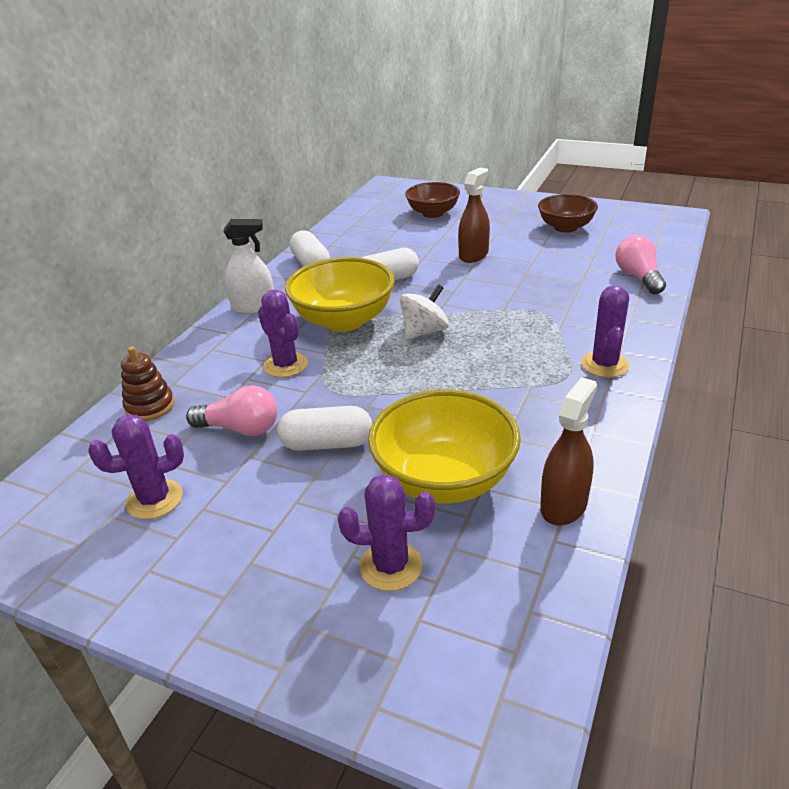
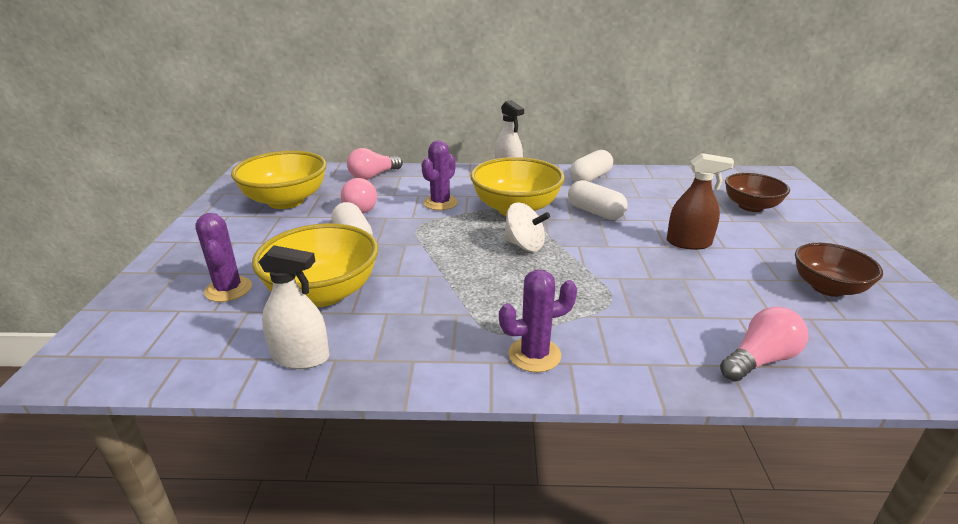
camera: 65 degrees right, 5 degrees down
(150, 406) = (373, 176): brown stacking toy -> pink light bulb
(154, 499) = (286, 201): purple cactus -> yellow bowl
(563, 505) = (300, 357): brown spray bottle -> white spray bottle

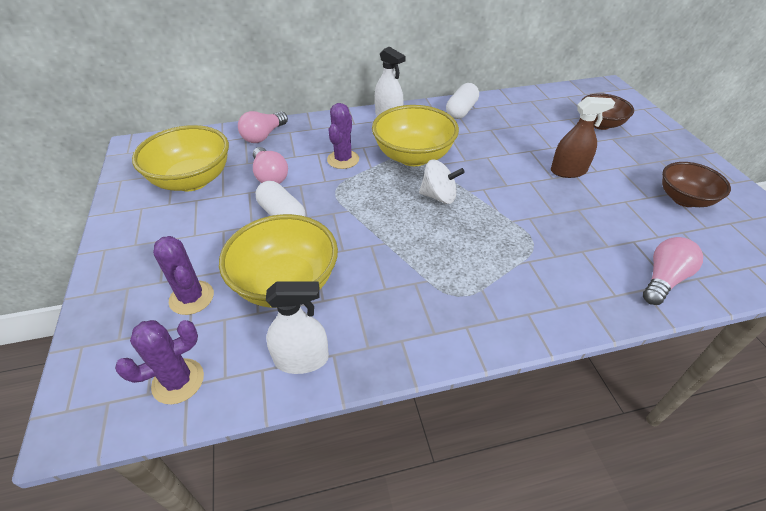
camera: 15 degrees left, 15 degrees up
(534, 355) = (498, 312): purple cactus -> purple cactus (178, 381)
(595, 212) = (481, 149): white capsule -> none

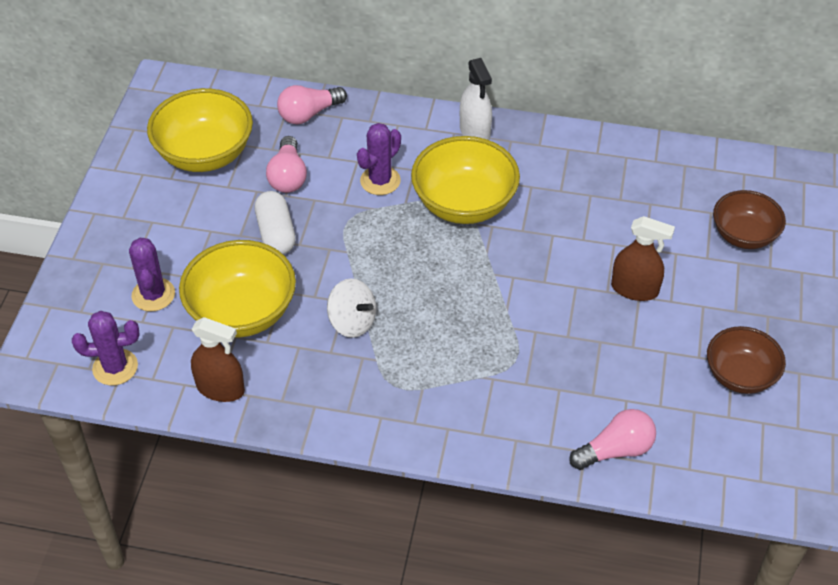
camera: 25 degrees right, 5 degrees up
(301, 359) = (220, 388): white spray bottle -> brown spray bottle
(439, 196) = (455, 269): white spinning top -> white spinning top (352, 322)
(461, 111) = (575, 152): white capsule -> none

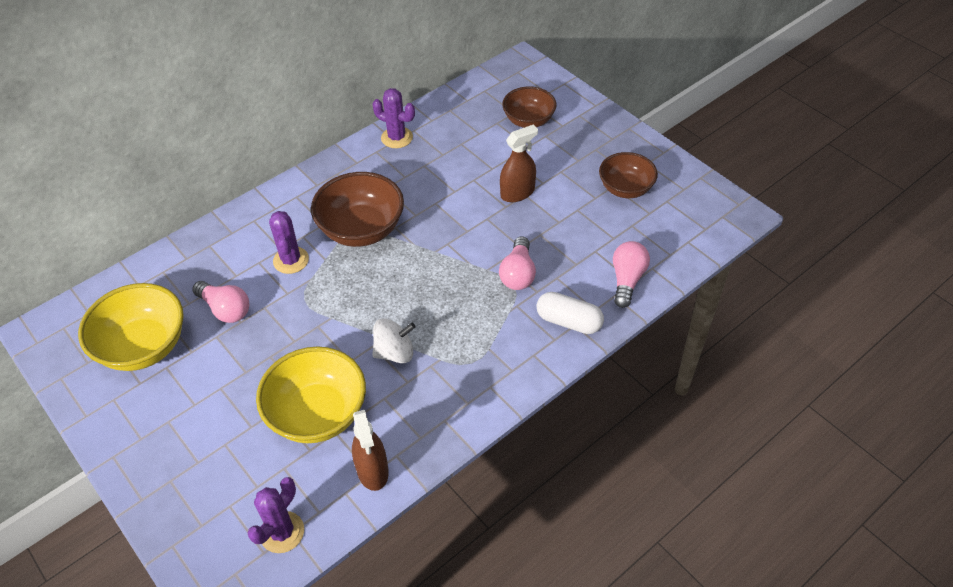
camera: 50 degrees left, 0 degrees up
(153, 295) = (240, 463): purple cactus -> purple cactus (397, 138)
(220, 388) = (372, 470): brown spray bottle -> brown spray bottle turned 105 degrees clockwise
(276, 233) = (269, 348): white capsule -> white capsule (569, 321)
(309, 114) = (183, 262): pink light bulb -> pink light bulb (518, 274)
(464, 204) = (361, 229): yellow bowl -> brown bowl
(475, 131) = (308, 185): white spray bottle -> none

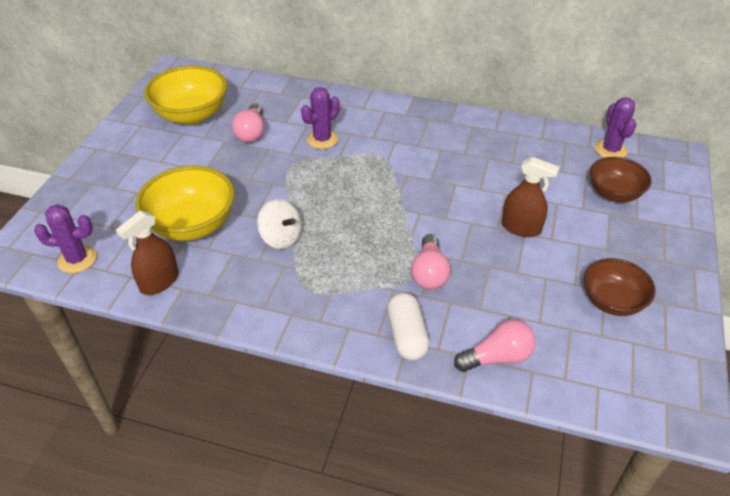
camera: 55 degrees right, 5 degrees down
(361, 229) = (386, 158): brown bowl -> none
(397, 138) = (499, 129): purple cactus -> purple cactus (610, 150)
(518, 274) = (429, 273): pink light bulb -> pink light bulb turned 60 degrees counterclockwise

